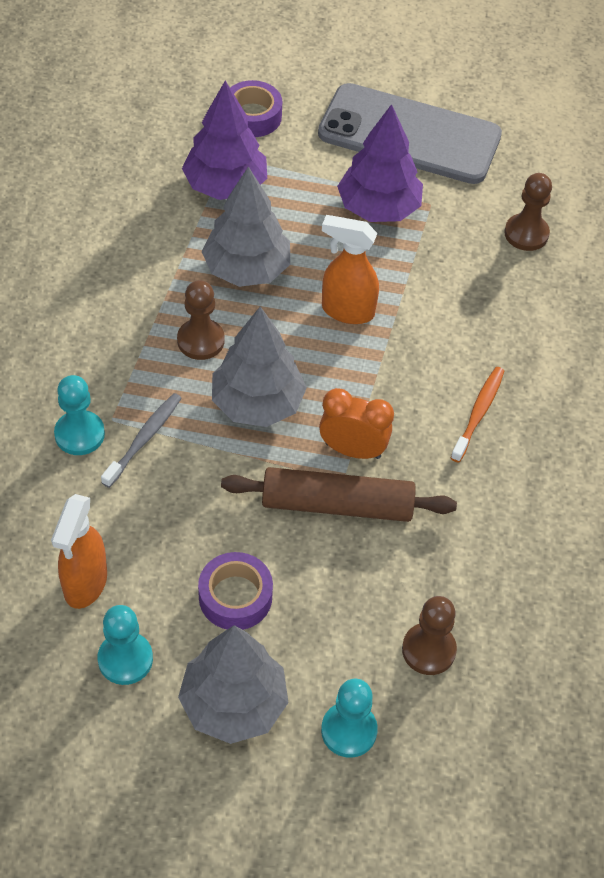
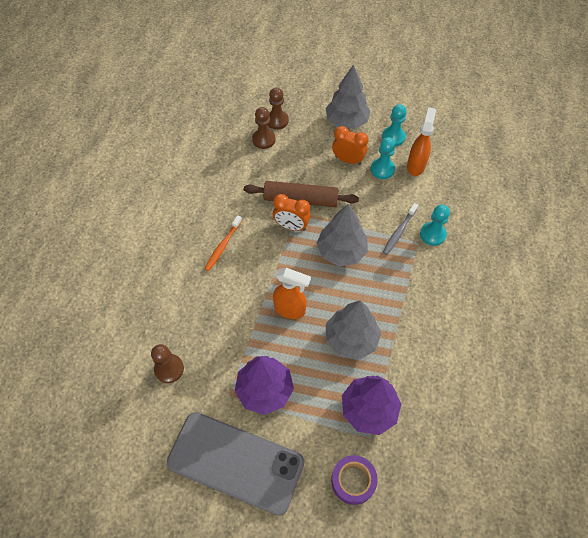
camera: 175 degrees left, 5 degrees up
(200, 341) = (375, 289): brown pawn -> brown pawn (277, 120)
(235, 597) = (348, 160): purple tape -> orange clock
(349, 730) = (299, 112): turquoise pawn -> turquoise pawn (382, 169)

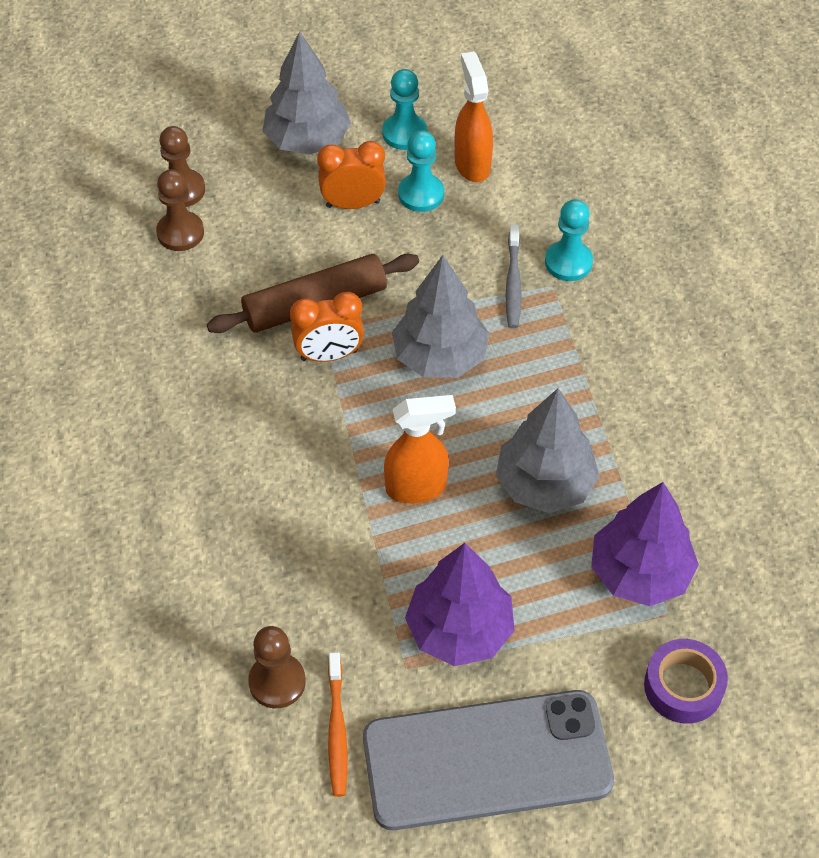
camera: 30 degrees left, 5 degrees down
(223, 246) = (231, 442): orange toothbrush -> orange toothbrush (337, 730)

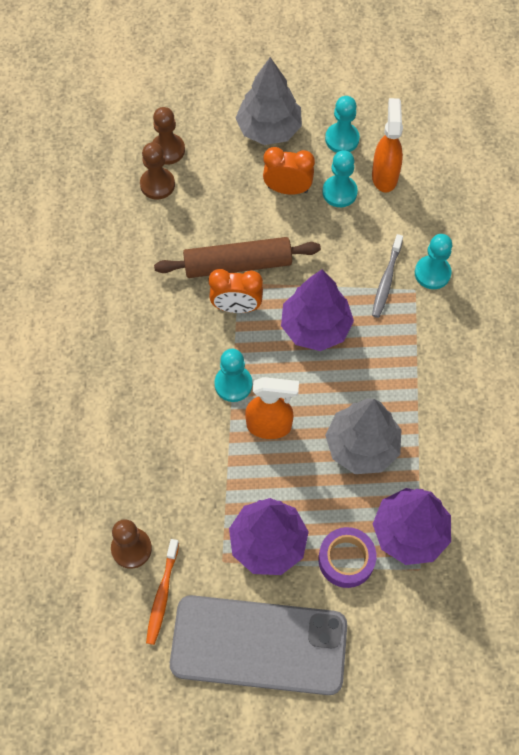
camera: 15 degrees right, 10 degrees up
(353, 448) = (233, 384): none -> turquoise pawn
(440, 356) = (315, 327): grey tree -> purple tree
(683, 686) = (414, 627): purple tape -> purple tape (346, 560)

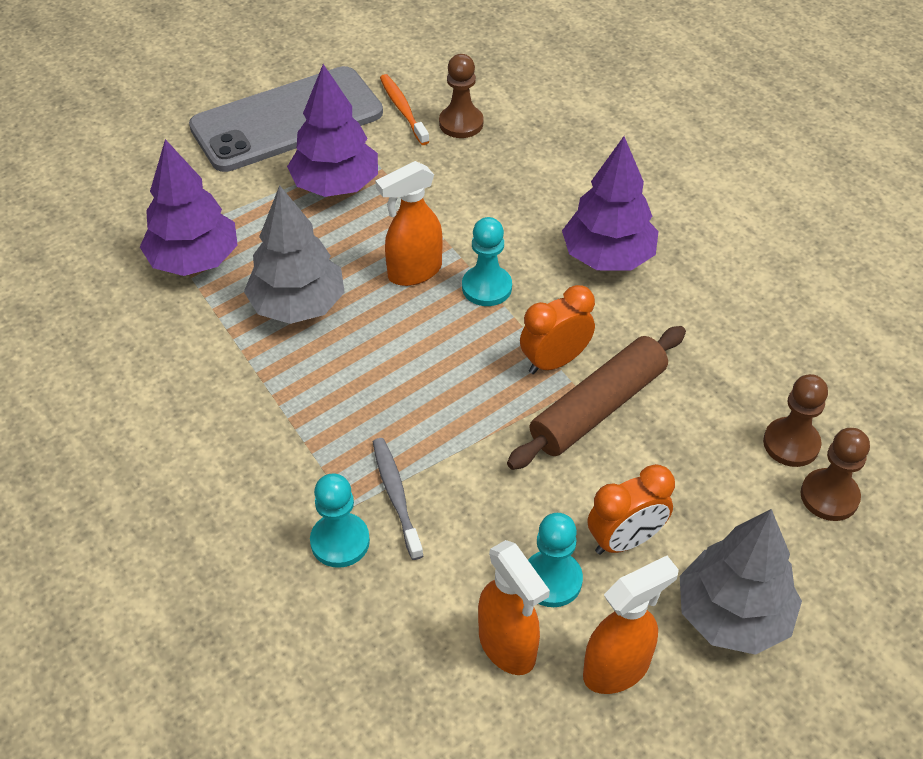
camera: 145 degrees right, 15 degrees down
(315, 327) = (443, 391): purple tree -> purple tree (607, 257)
(342, 139) = (617, 669): turquoise pawn -> orange spray bottle
(346, 560) = (247, 210): purple tape -> none

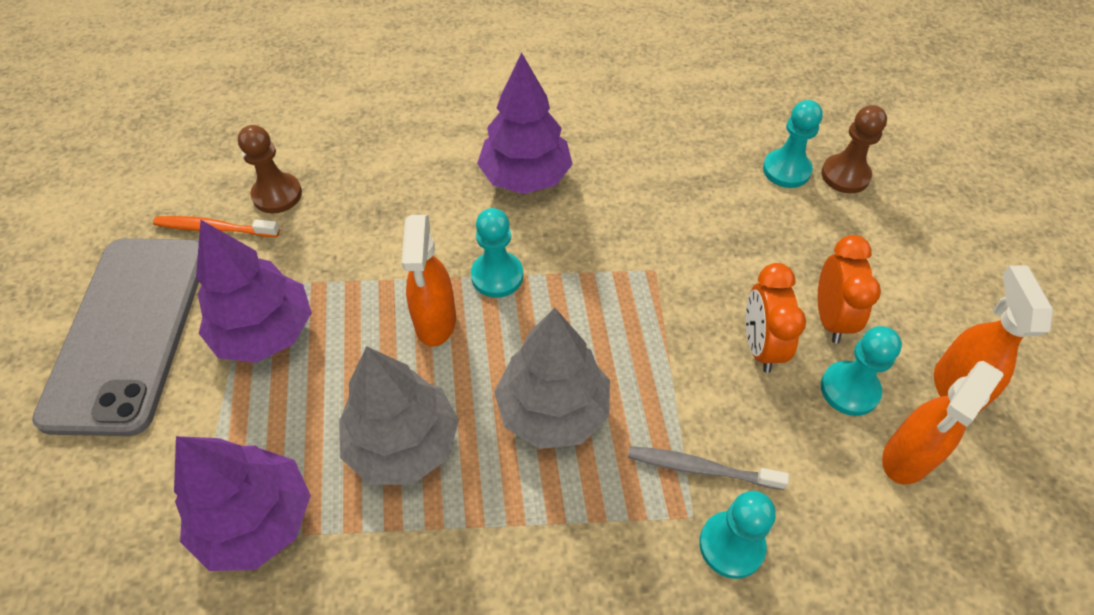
camera: 60 degrees left, 5 degrees up
(508, 647) = (907, 457): orange spray bottle -> orange spray bottle turned 135 degrees clockwise
(554, 361) = (616, 270): orange clock -> orange clock (760, 346)
(598, 408) = (685, 266): brown rolling pin -> none
(732, 615) = (930, 287): grey tree -> grey tree (553, 410)
(791, 444) = (786, 170): brown pawn -> turquoise pawn

